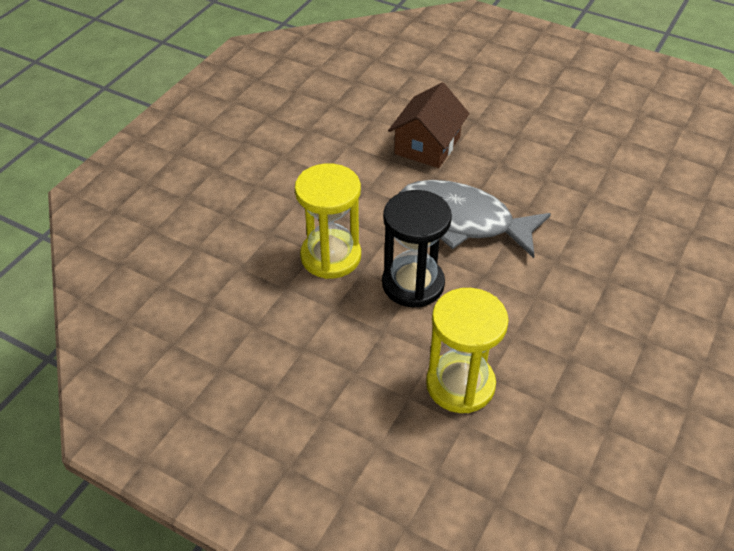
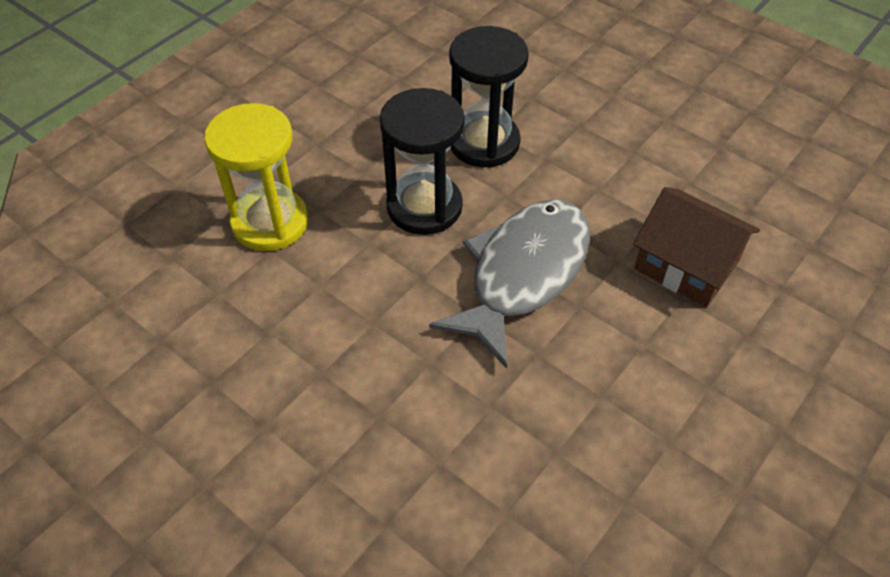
camera: 100 degrees right, 5 degrees up
(331, 256) = (484, 143): yellow hourglass -> black hourglass

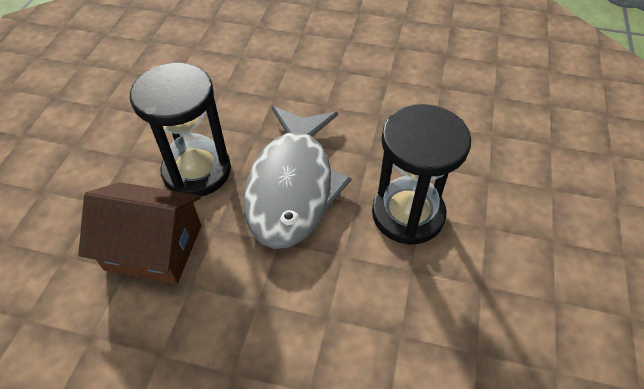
camera: 155 degrees right, 0 degrees up
(270, 222) = (513, 153): yellow hourglass -> none
(484, 143) = (401, 312): black hourglass -> black hourglass (197, 171)

